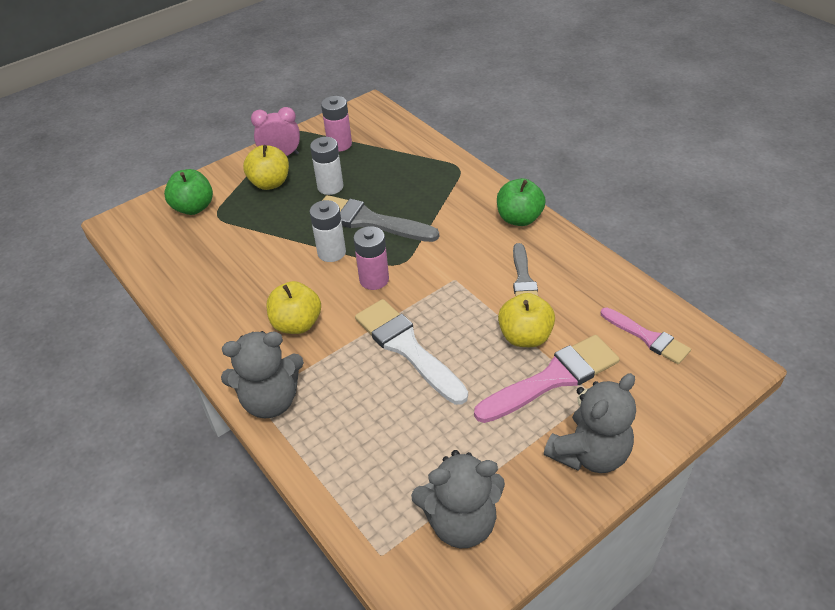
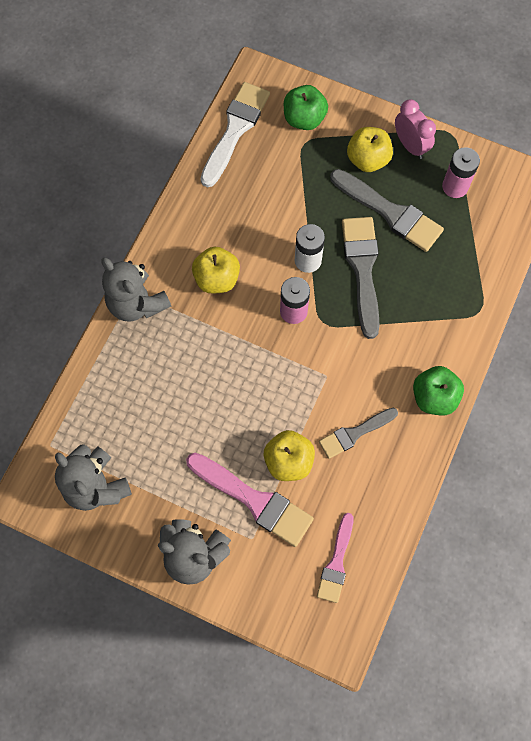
camera: 60 degrees right, 25 degrees up
(330, 187) = (390, 212): white battery -> grey brush
(407, 348) = (232, 374): white brush -> white brush (235, 130)

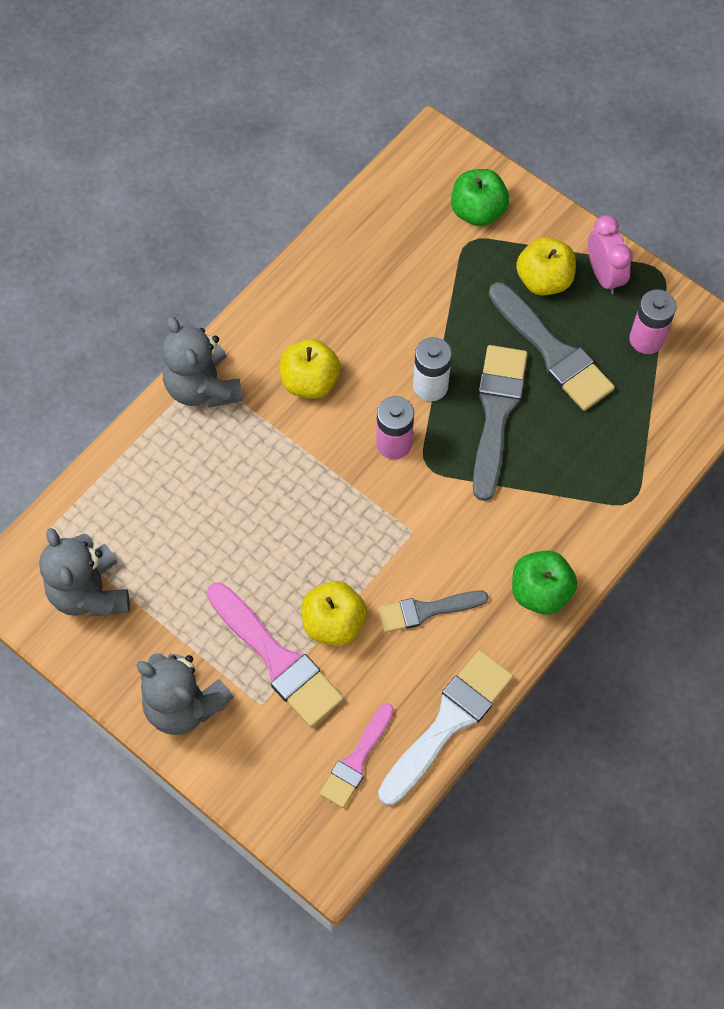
camera: 15 degrees right, 5 degrees down
(235, 130) = (386, 205): white brush -> white brush (448, 722)

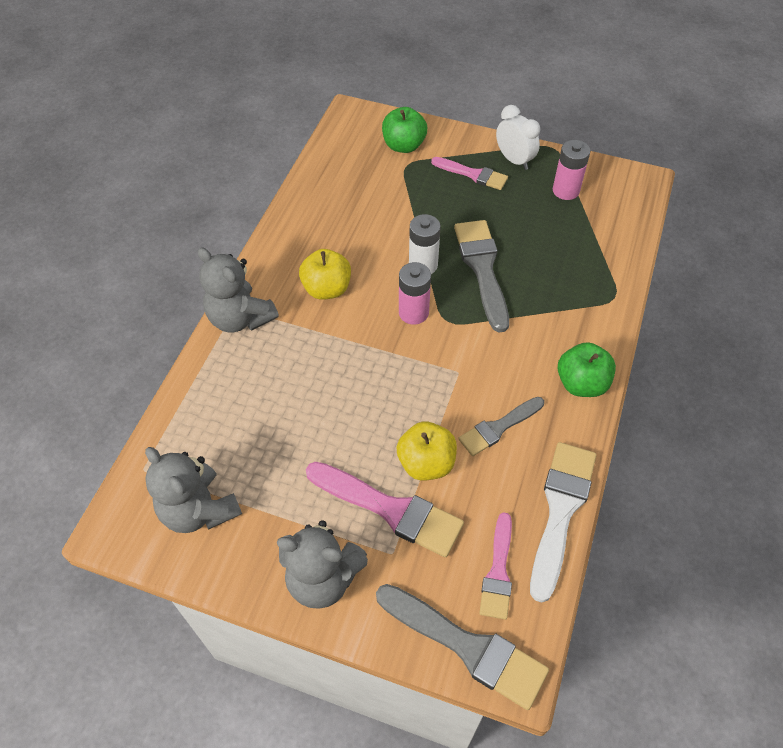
camera: 20 degrees left, 10 degrees down
(544, 280) = (473, 174): yellow apple -> pink brush
(553, 352) = (503, 217): grey brush -> grey brush (467, 646)
(604, 275) = (514, 160): pink clock -> white clock

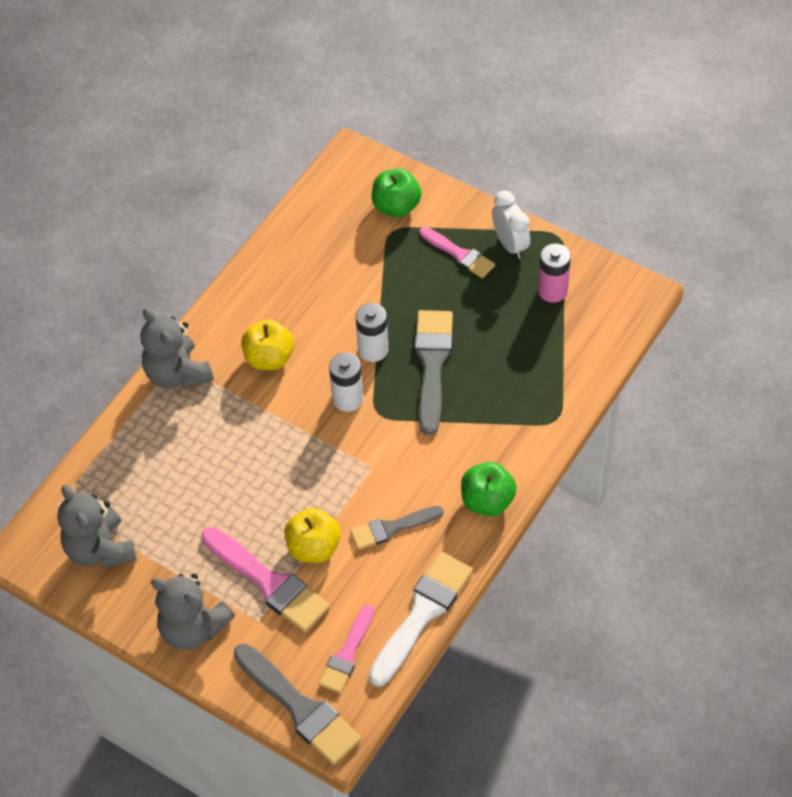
camera: 15 degrees right, 0 degrees up
(413, 312) = (347, 399): pink battery -> white battery

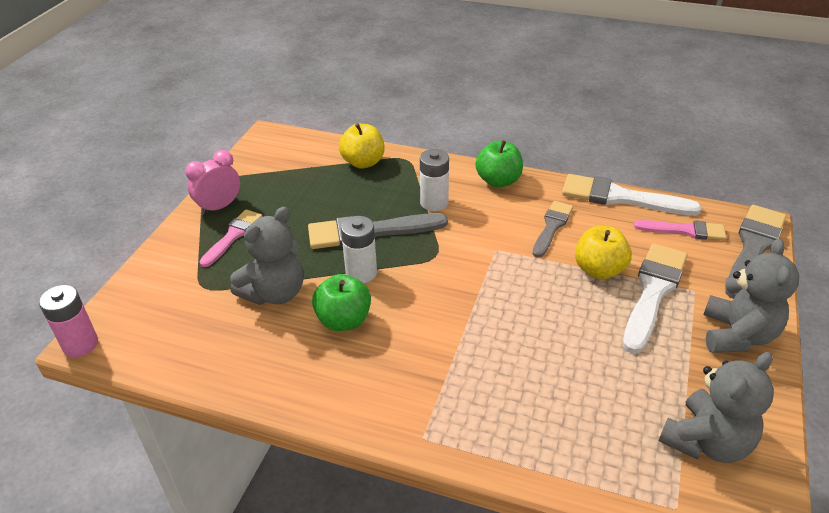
camera: 105 degrees left, 15 degrees down
(177, 374) = (439, 431): grey teddy bear -> grey teddy bear (275, 293)
(269, 358) = (393, 350): yellow apple -> yellow apple (363, 162)
(269, 582) = (653, 292): pink brush -> white brush
(347, 399) = (426, 279): white battery -> white battery (434, 203)
(392, 528) = (552, 227): grey brush -> grey brush turned 120 degrees counterclockwise
(396, 206) = (168, 290): green apple -> green apple (344, 320)
(510, 244) = (219, 207): white clock -> pink clock
(552, 291) = (271, 177): pink battery -> pink battery (80, 344)

